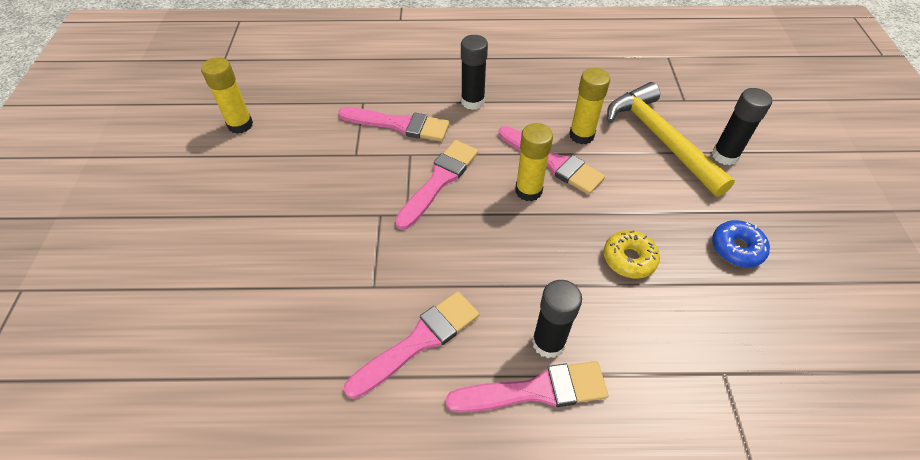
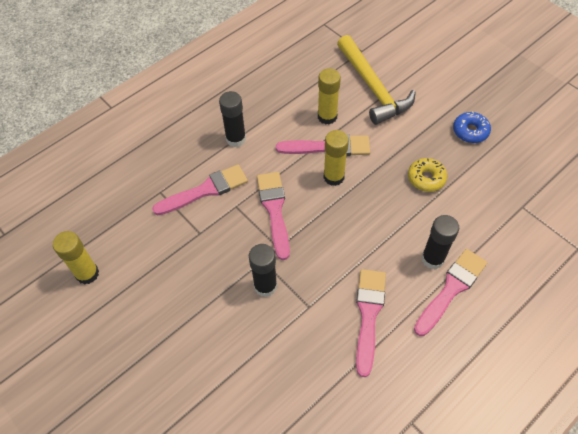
camera: 40 degrees left, 5 degrees up
(660, 138) = (372, 88): yellow hammer -> yellow hammer turned 135 degrees counterclockwise
(725, 155) = (416, 76): black glue stick -> black glue stick (265, 286)

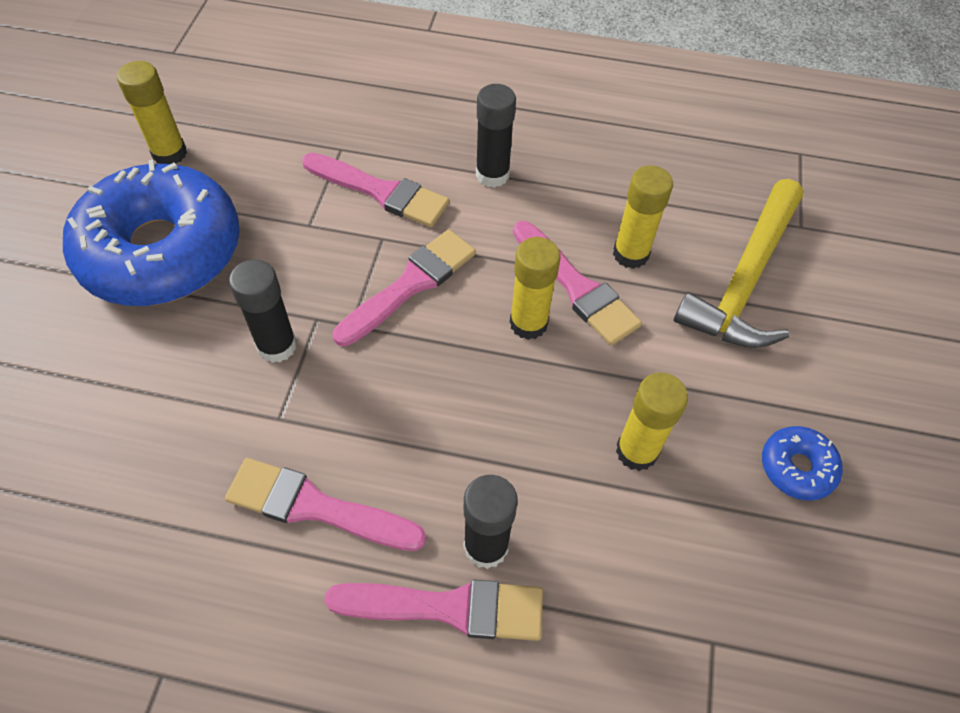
camera: 50 degrees right, 0 degrees up
(158, 311) = (161, 251): none -> blue donut
(368, 315) = (316, 507): pink brush -> pink brush turned 135 degrees counterclockwise
(426, 178) = (636, 451): yellow donut -> yellow glue stick

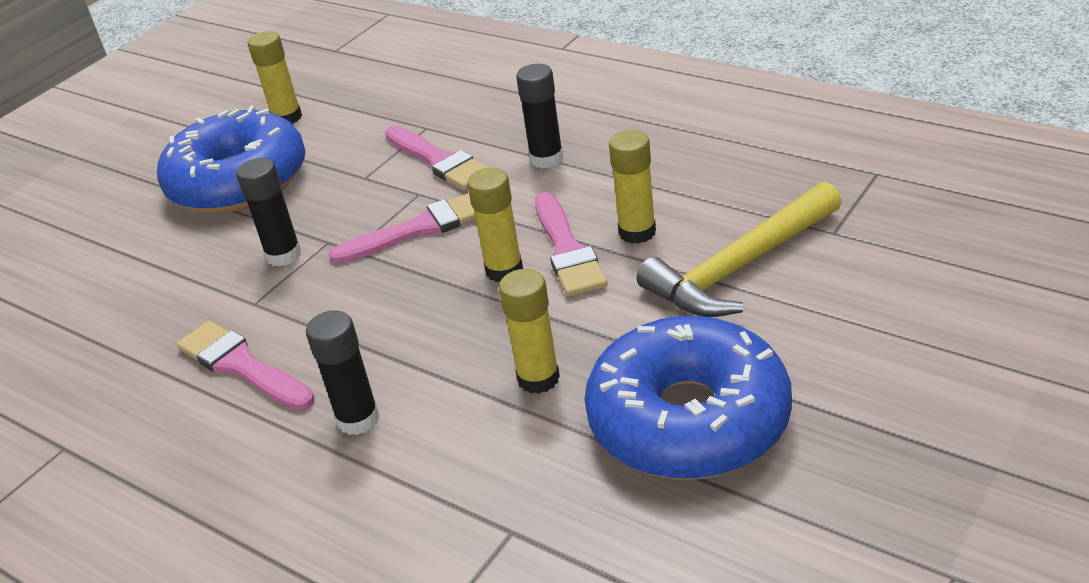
camera: 30 degrees right, 20 degrees down
(448, 608) = (299, 454): pink brush -> none
(797, 467) = (688, 420): blue donut -> blue donut, size x2.45

